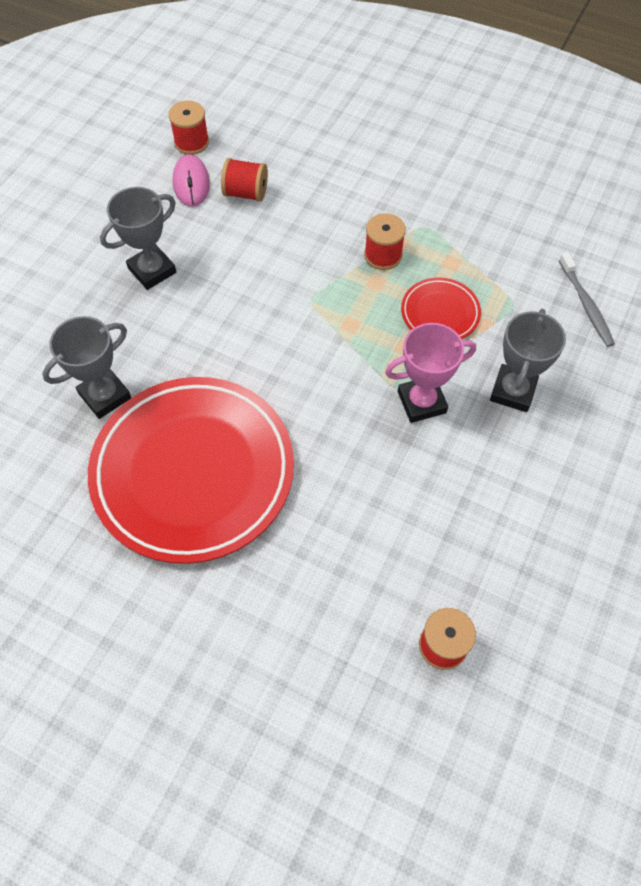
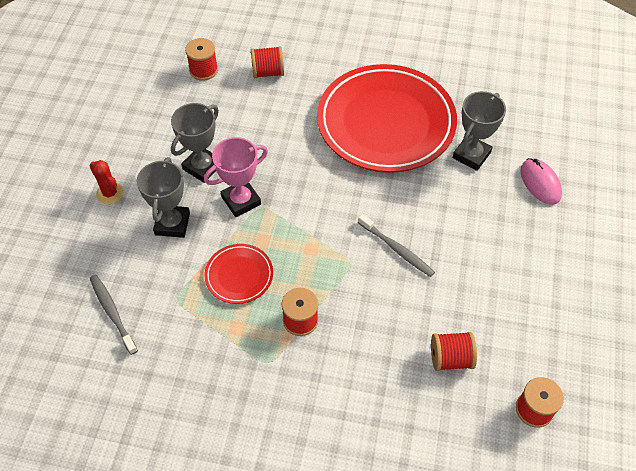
camera: 165 degrees right, 5 degrees down
(152, 270) = (493, 258): grey trophy -> grey trophy (202, 167)
(191, 183) = (507, 357): pink mouse -> pink mouse (540, 183)
(253, 302) = (397, 249): none -> grey toothbrush
(338, 612) = (268, 72): none -> red spool
(594, 452) = (110, 193): none -> red cactus

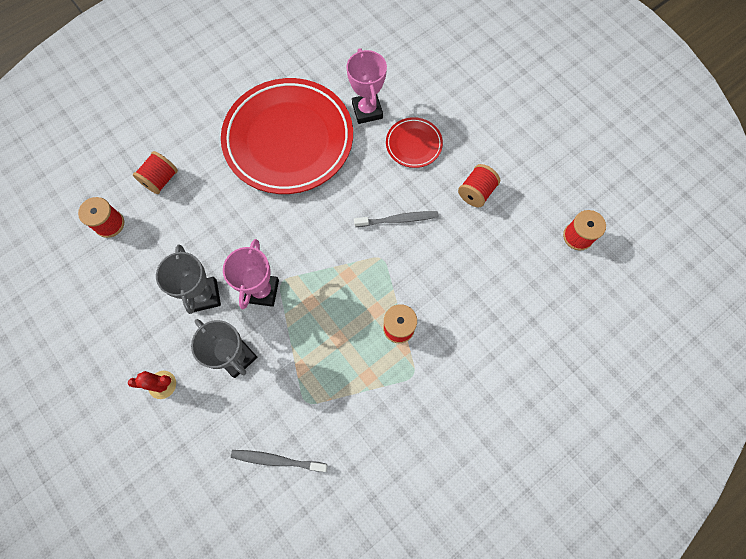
camera: 50 degrees left, 15 degrees up
(239, 275) = (326, 342): red plate -> red plate (413, 144)
(450, 358) = (505, 255): red spool -> red spool (476, 192)
(471, 155) = (367, 111): grey trophy -> pink trophy
(540, 183) = (426, 90): pink mouse -> none

